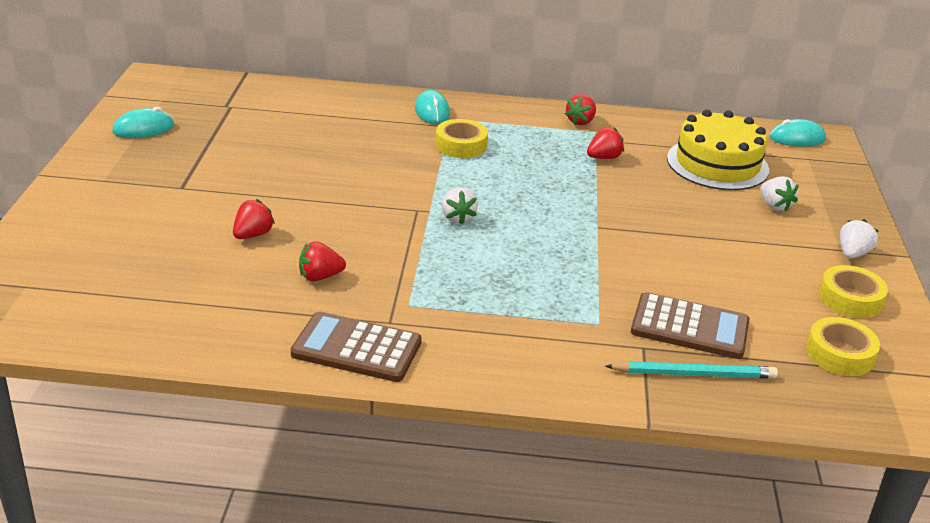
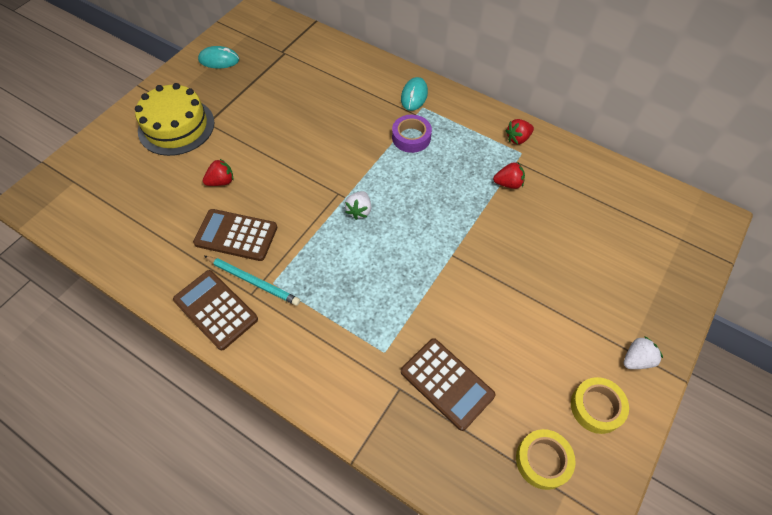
camera: 30 degrees right, 25 degrees up
(320, 277) = (236, 235): red strawberry -> brown calculator
(461, 145) = (411, 137): yellow tape -> purple tape
(694, 374) = (416, 430): turquoise pencil -> turquoise pencil (253, 281)
(717, 164) = (595, 220): yellow cake -> yellow cake (176, 126)
(774, 205) = (609, 282): white strawberry -> none
(797, 138) = (688, 212): turquoise mouse -> none

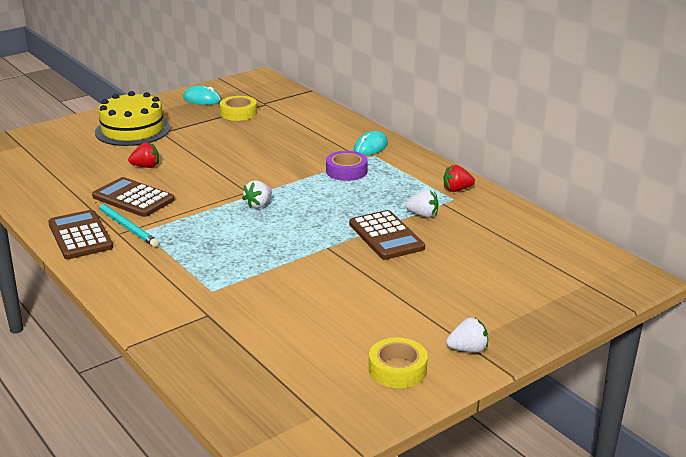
camera: 20 degrees right, 30 degrees down
(447, 383) = (256, 321): brown calculator -> brown calculator (386, 236)
(508, 183) = (423, 215): red strawberry -> white strawberry
(543, 460) = (312, 389): yellow tape -> yellow tape (238, 113)

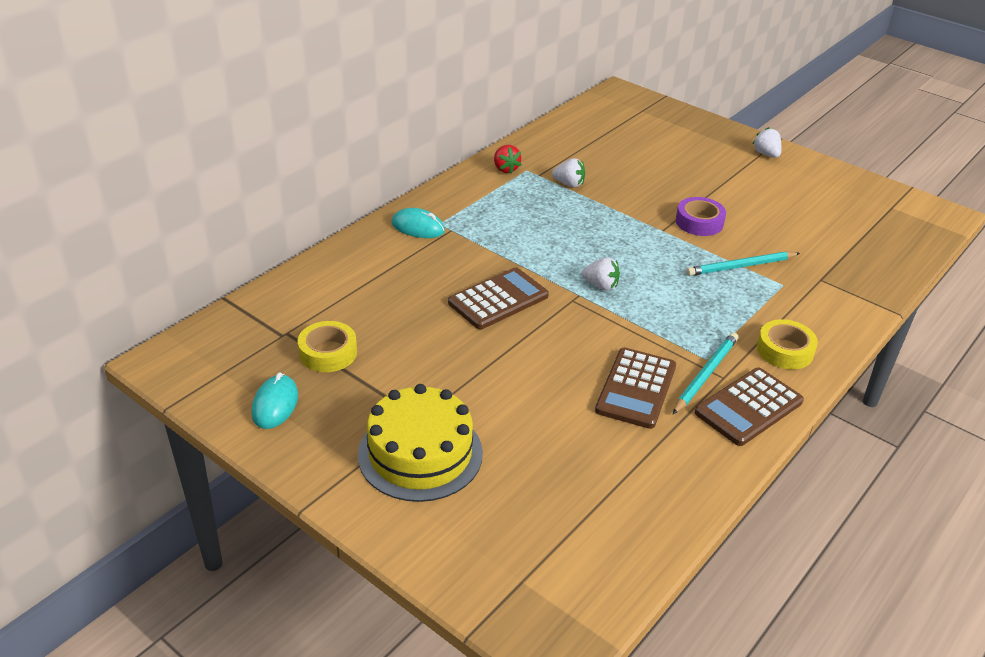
camera: 105 degrees left, 10 degrees up
(146, 166) = (542, 402): red strawberry -> none
(251, 275) = (741, 266): none -> turquoise pencil
(346, 171) = (489, 237): purple tape -> purple tape (699, 222)
(386, 236) = (621, 200): brown calculator -> brown calculator (498, 299)
(397, 369) = (814, 180): yellow tape -> yellow tape (785, 350)
(423, 215) = (569, 184): white strawberry -> white strawberry turned 105 degrees clockwise

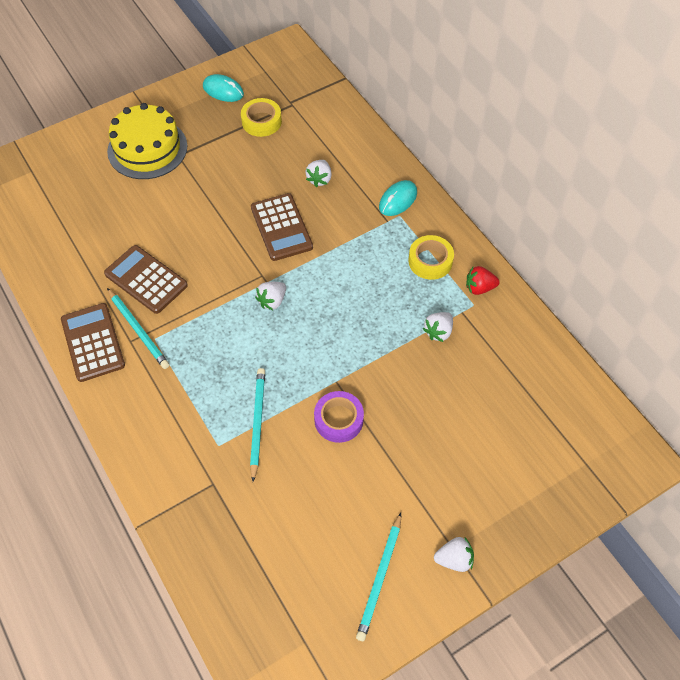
camera: 110 degrees right, 20 degrees up
(411, 285) = (319, 179): none -> white strawberry
(785, 350) = (137, 400): yellow tape -> yellow tape (430, 261)
(812, 182) = (380, 578): none -> turquoise pencil

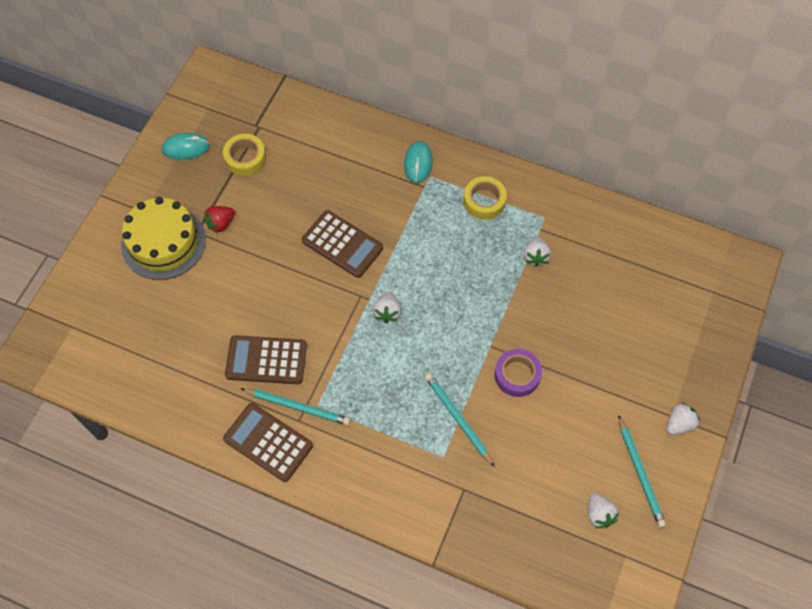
camera: 35 degrees left, 5 degrees up
(319, 179) = (339, 182): white strawberry -> white strawberry (599, 514)
(479, 288) = (538, 201): red strawberry -> red strawberry (221, 223)

